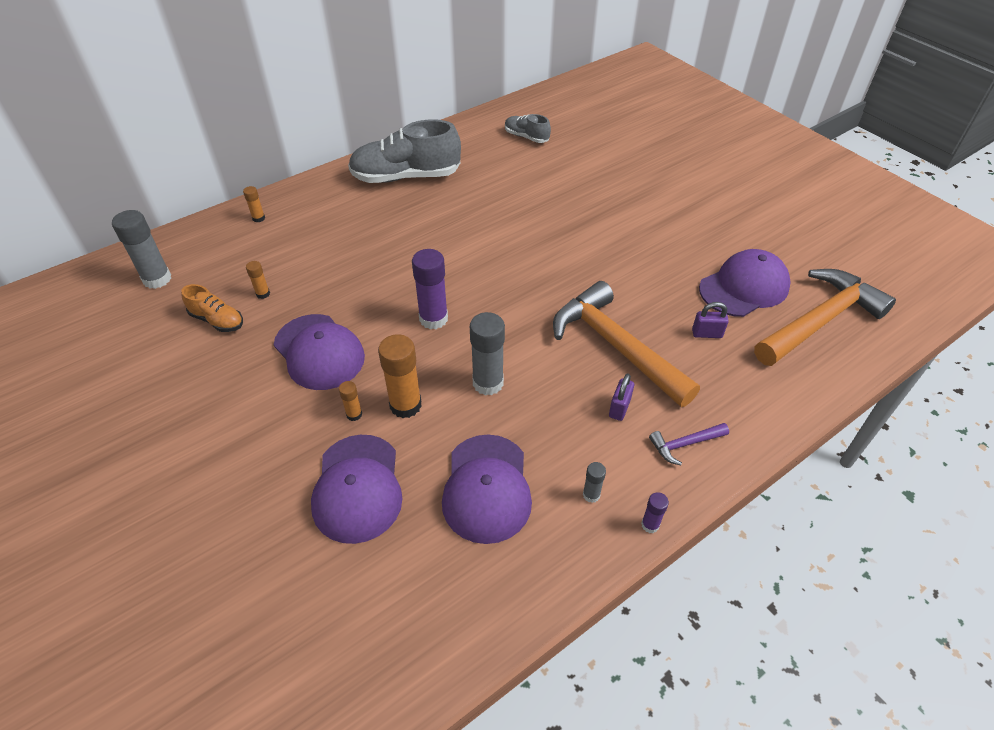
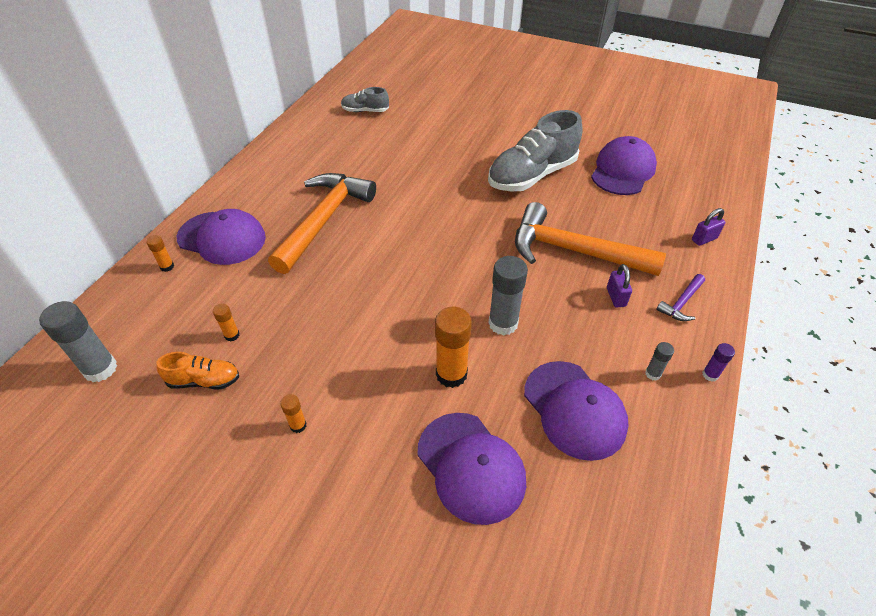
camera: 30 degrees left, 0 degrees up
(319, 352) = (333, 364): purple cap -> purple cap (222, 238)
(354, 414) = (413, 404): orange glue stick -> orange glue stick (298, 425)
(406, 177) = (285, 178): grey shoe -> grey shoe (532, 175)
(433, 319) = (413, 290): purple glue stick -> none
(706, 333) = (627, 214): purple padlock -> purple padlock (704, 239)
(819, 321) = (689, 175): orange hammer -> orange hammer (323, 220)

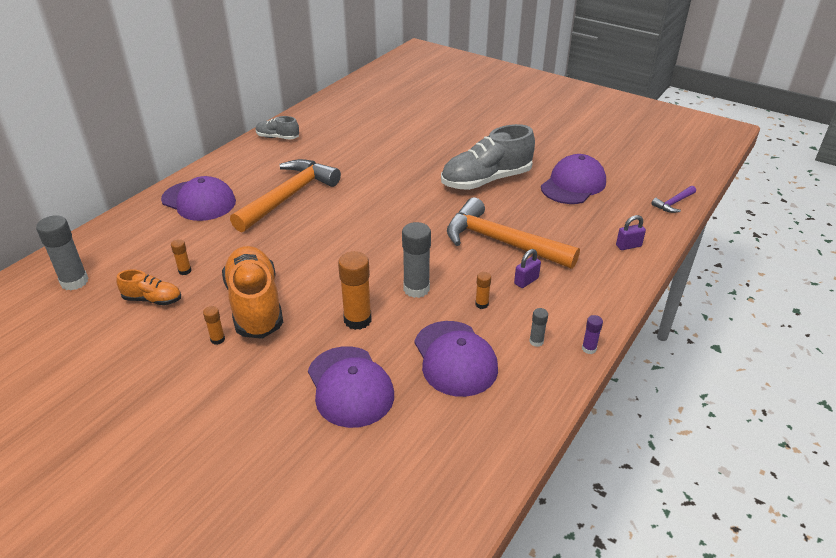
camera: 10 degrees right, 10 degrees down
(167, 266) = (148, 217): orange glue stick -> orange glue stick (482, 304)
(328, 371) = (255, 305): none -> orange shoe
(365, 111) = (353, 117): grey shoe -> grey shoe (277, 137)
(616, 297) = (526, 281): purple padlock -> purple padlock turned 45 degrees clockwise
(681, 303) = (585, 292): purple hammer -> purple hammer (673, 203)

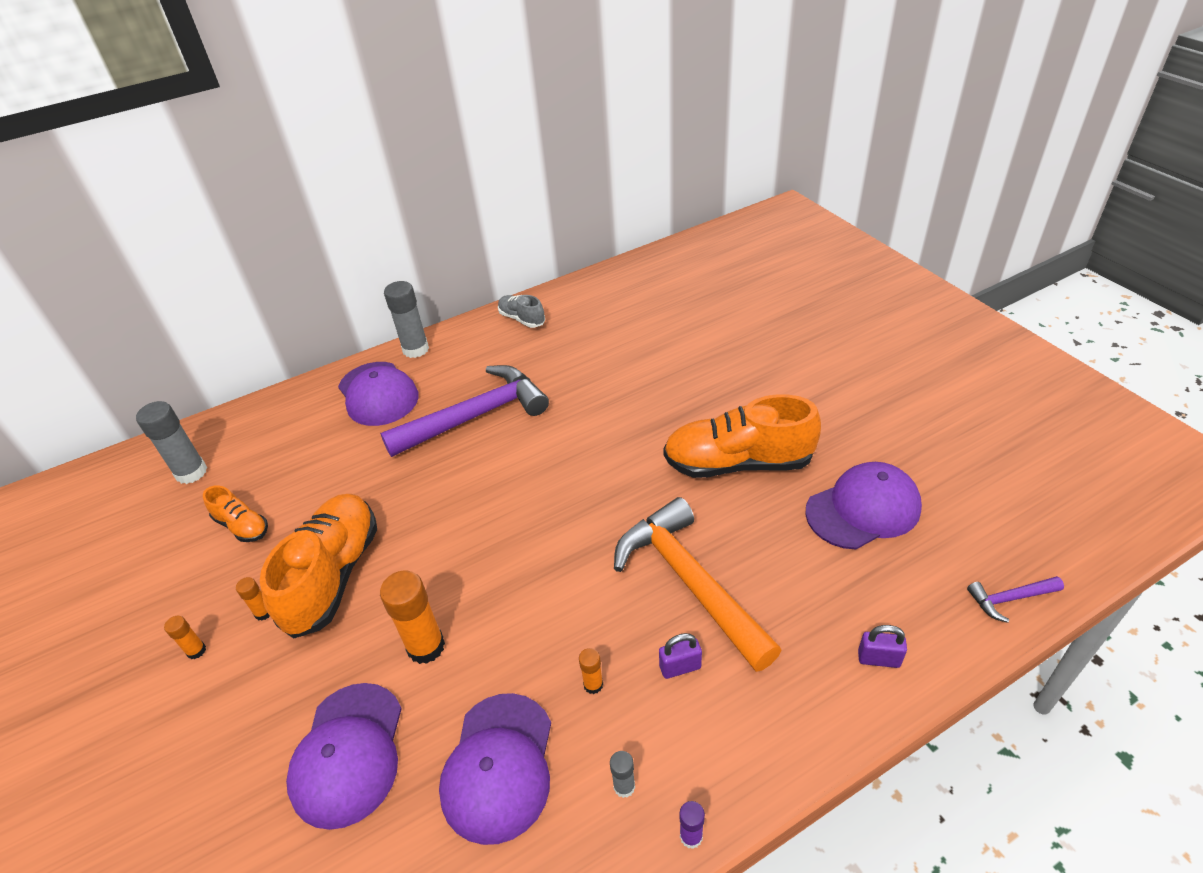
camera: 30 degrees right, 5 degrees up
(185, 271) = (298, 495): orange glue stick -> orange glue stick (196, 651)
(288, 196) = (475, 416): orange hammer -> purple hammer
(416, 289) = (527, 623): grey glue stick -> grey glue stick (415, 349)
(486, 180) = (738, 463): grey shoe -> orange shoe

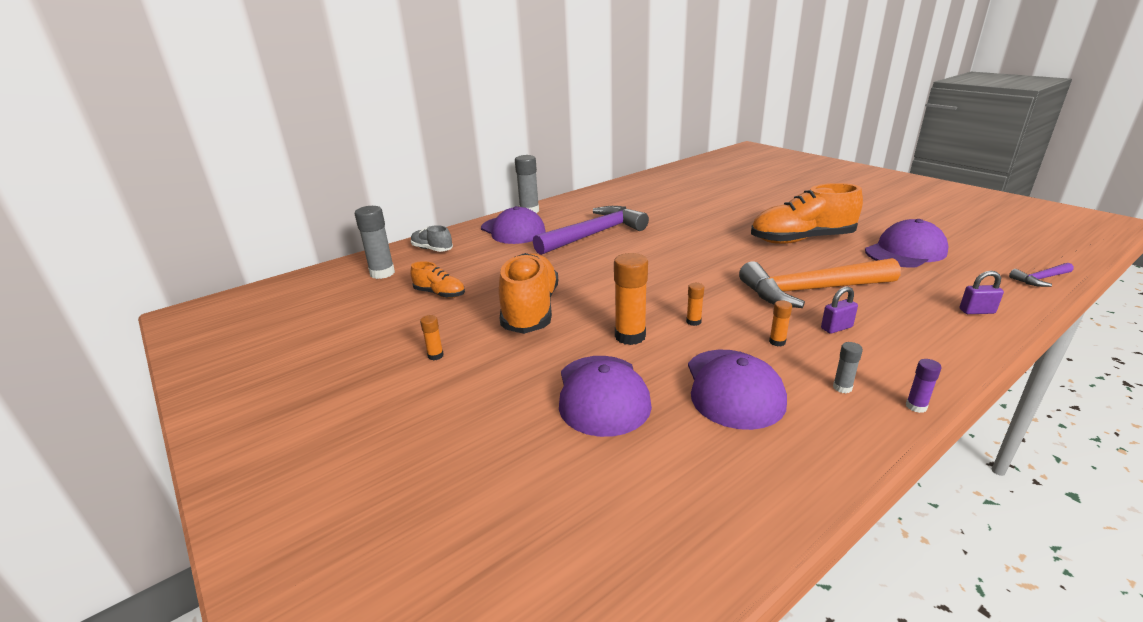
camera: 10 degrees left, 15 degrees down
(263, 613) = (483, 332): orange glue stick -> orange glue stick (693, 322)
(522, 319) = (600, 195): grey shoe -> grey shoe (432, 249)
(690, 582) = (811, 290): orange hammer -> orange hammer turned 60 degrees counterclockwise

